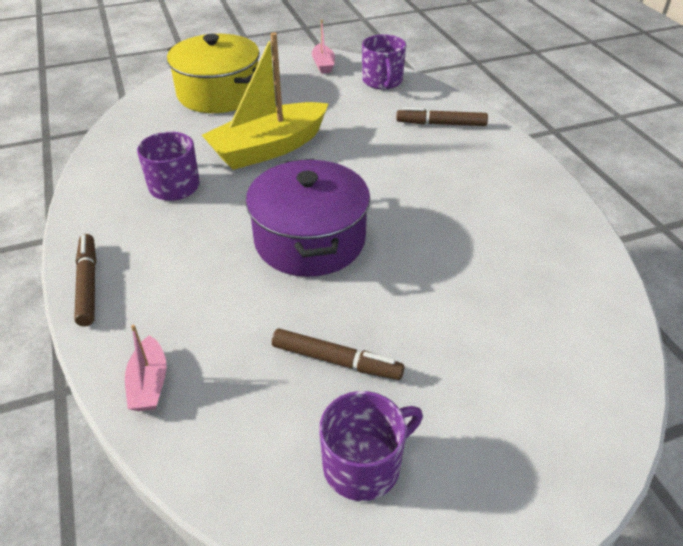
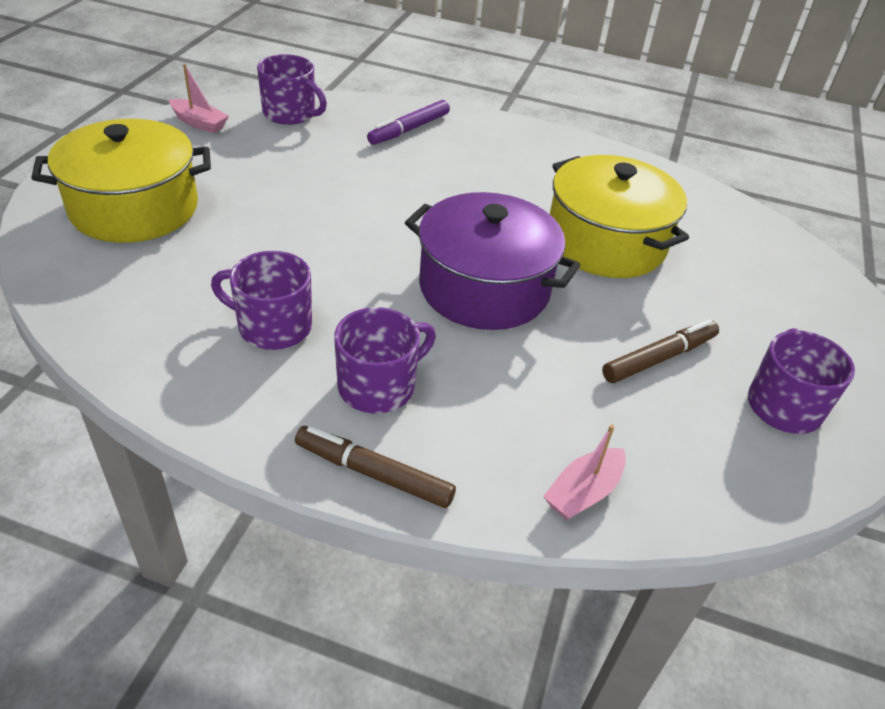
camera: 55 degrees left, 0 degrees up
(149, 383) = (583, 492): pink boat -> pink boat turned 105 degrees clockwise
(164, 247) = (379, 386): none -> purple mug
(268, 148) = (300, 233): yellow boat -> none
(441, 124) = (409, 129): brown marker -> purple marker
(445, 269) = (605, 242): none -> yellow pot

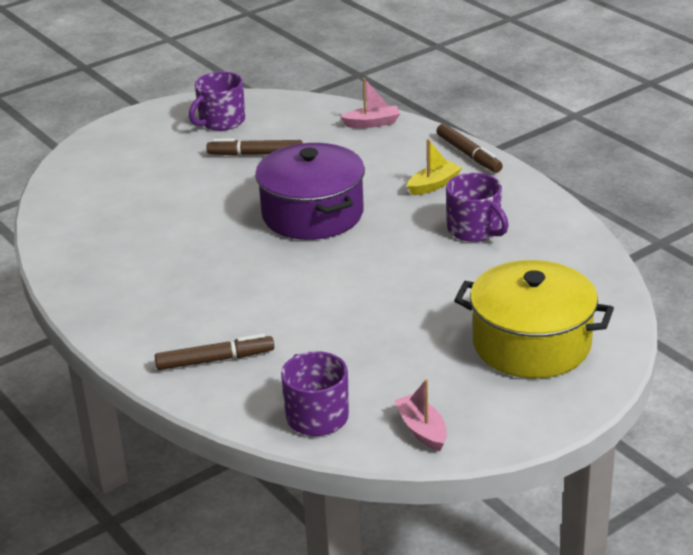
camera: 140 degrees left, 10 degrees down
(379, 386) = (434, 185): purple mug -> yellow boat
(409, 129) = (215, 360): purple marker -> brown marker
(605, 242) = (187, 217): yellow pot -> none

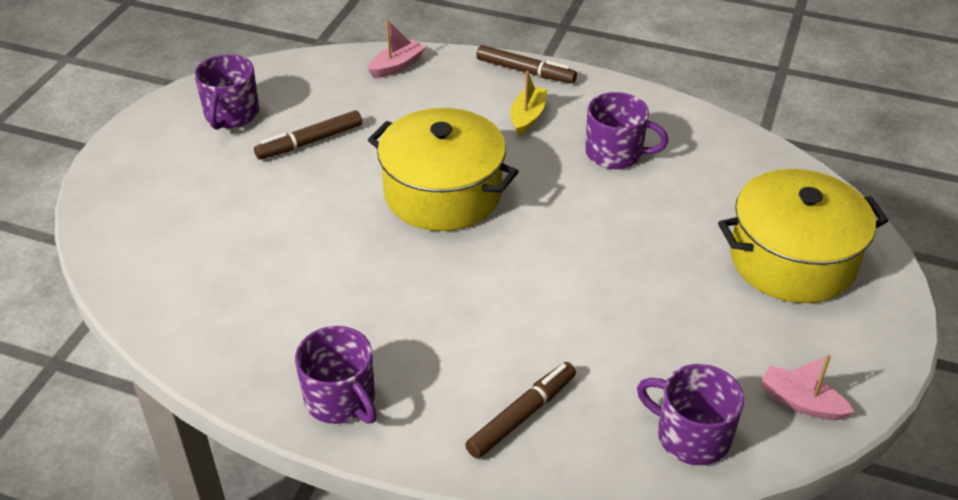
camera: 35 degrees left, 10 degrees up
(112, 307) = (341, 399): none -> purple mug
(312, 214) = (443, 193): purple pot -> yellow pot

